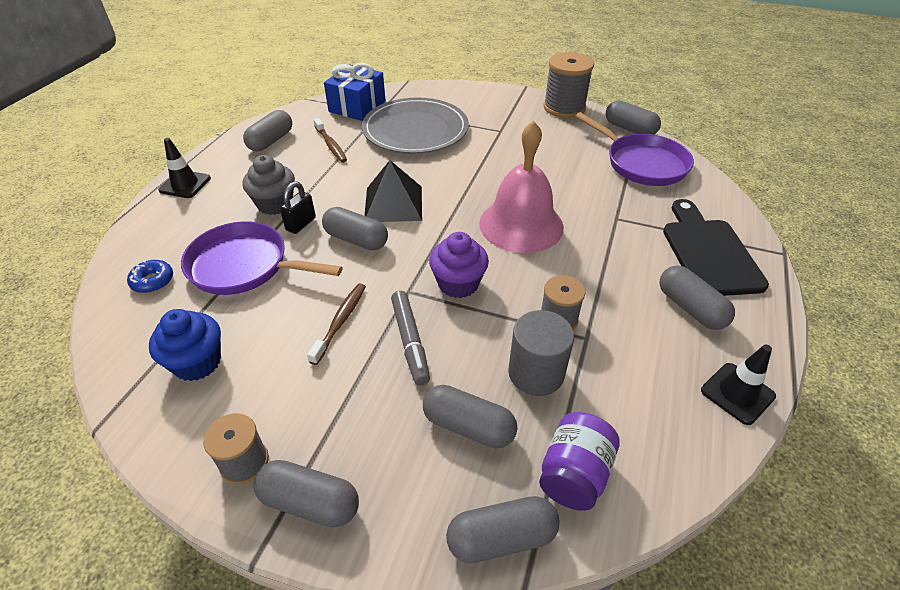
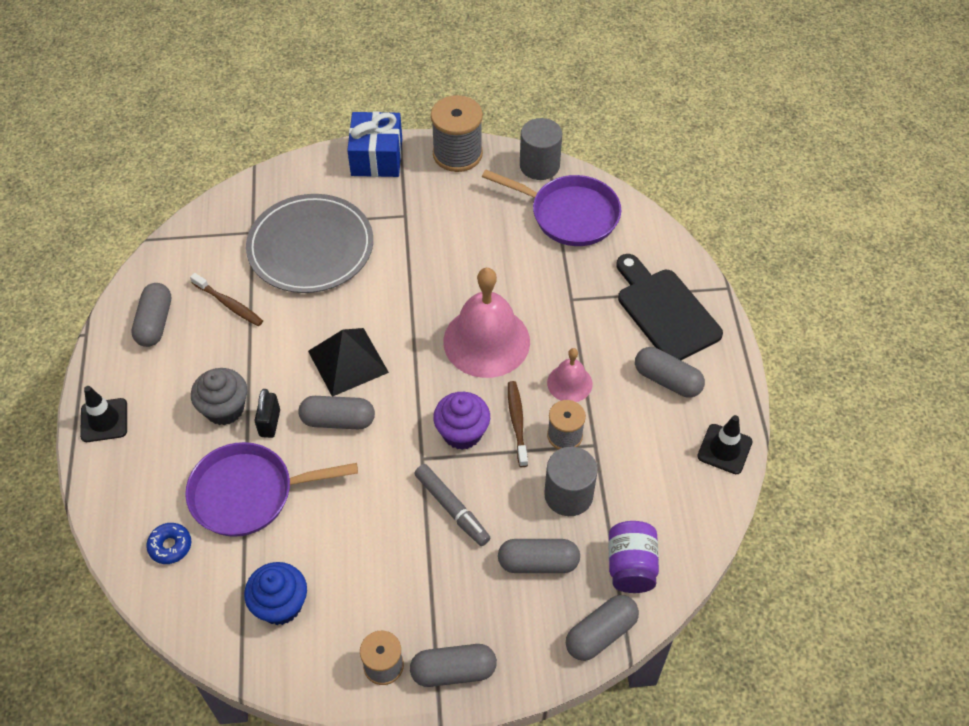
camera: 25 degrees left, 10 degrees up
(340, 322) = (380, 515): brown toothbrush -> brown toothbrush (517, 422)
(357, 106) = (220, 232): blue gift -> blue gift (377, 157)
(584, 279) = (569, 383): none -> pink bell
(629, 129) = (539, 165): grey capsule -> grey cylinder

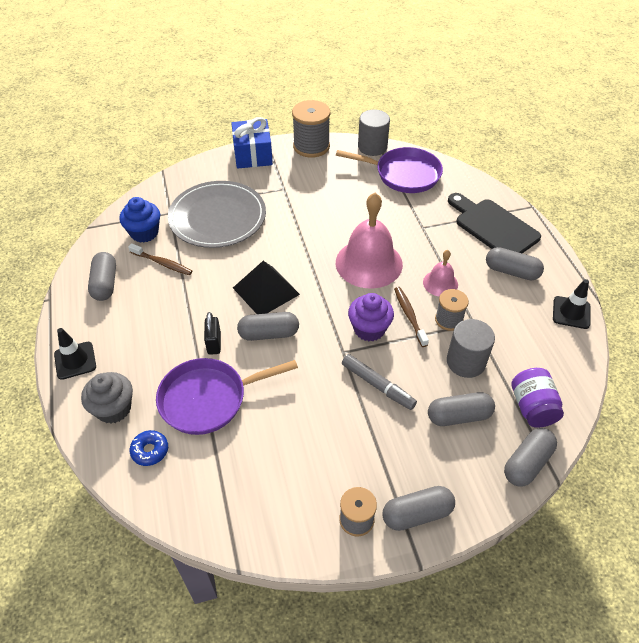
camera: 10 degrees left, 5 degrees down
(224, 409) = (174, 338): grey cupcake -> grey cupcake (114, 409)
(280, 605) = (255, 483): blue cupcake -> blue cupcake (144, 233)

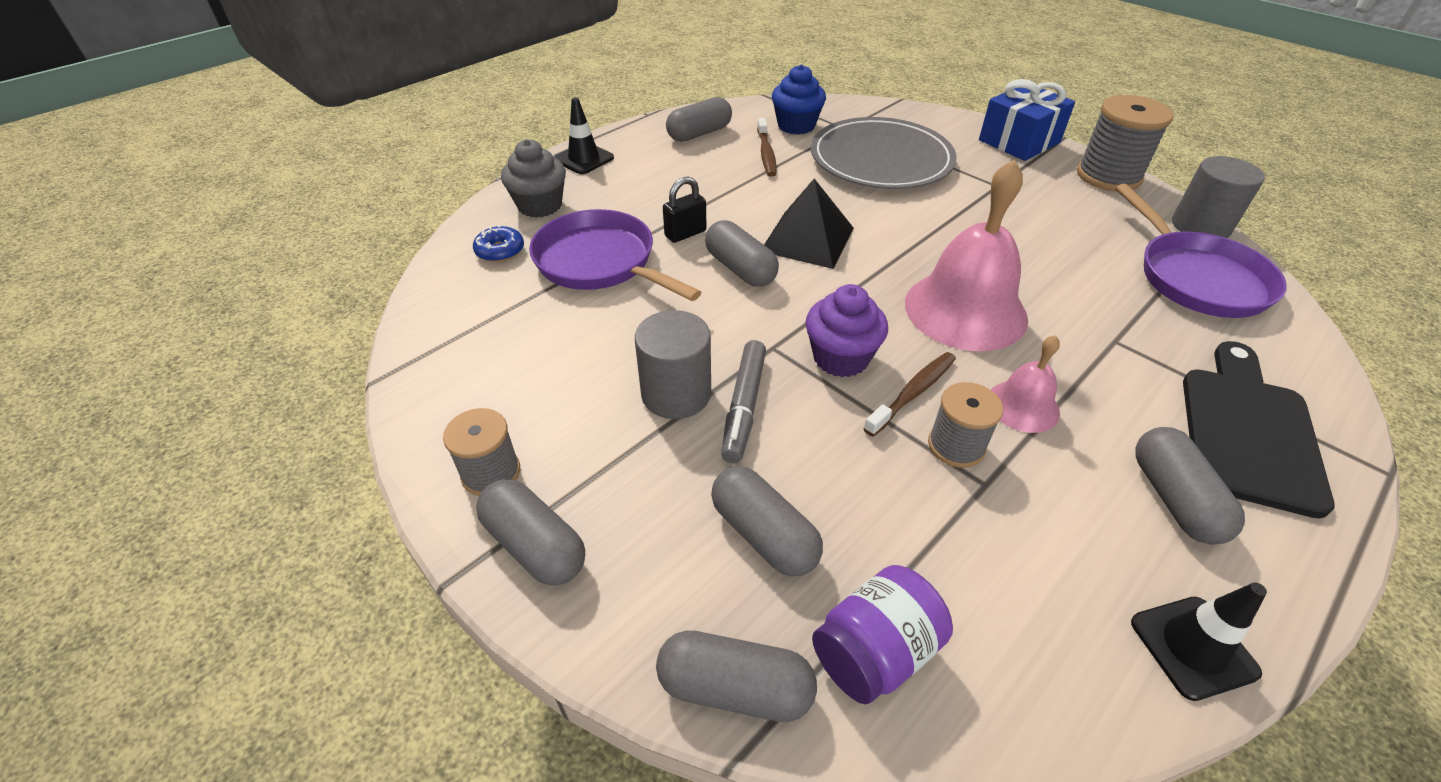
camera: 60 degrees right, 5 degrees down
(466, 362) = (888, 503): grey cylinder -> grey cylinder (676, 394)

